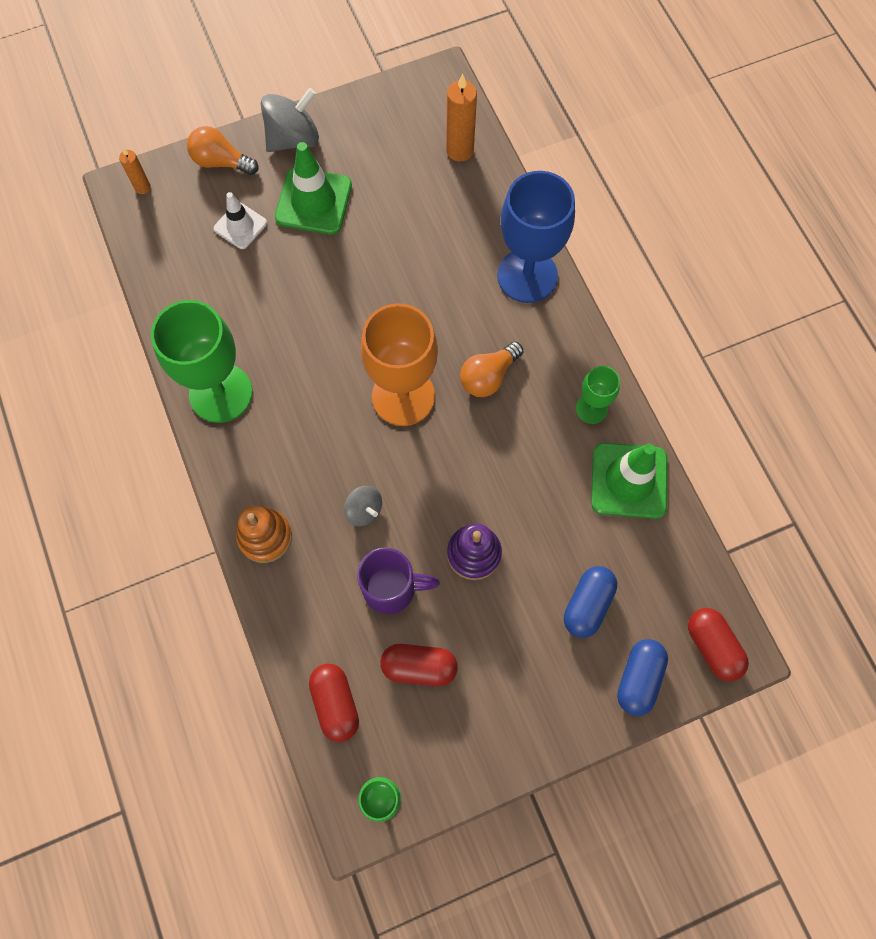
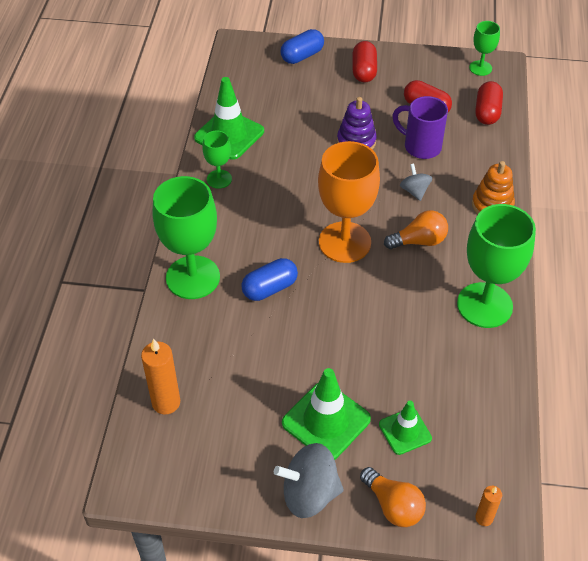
camera: 150 degrees left, 20 degrees down
(240, 226) = (405, 431): white traffic cone -> green traffic cone
(488, 376) = (274, 227): orange light bulb -> orange light bulb (419, 241)
(527, 275) = (193, 277): blue goblet -> green goblet
(587, 605) = (305, 93): blue capsule -> blue capsule (270, 288)
(712, 646) = (250, 51): red capsule -> red capsule (364, 71)

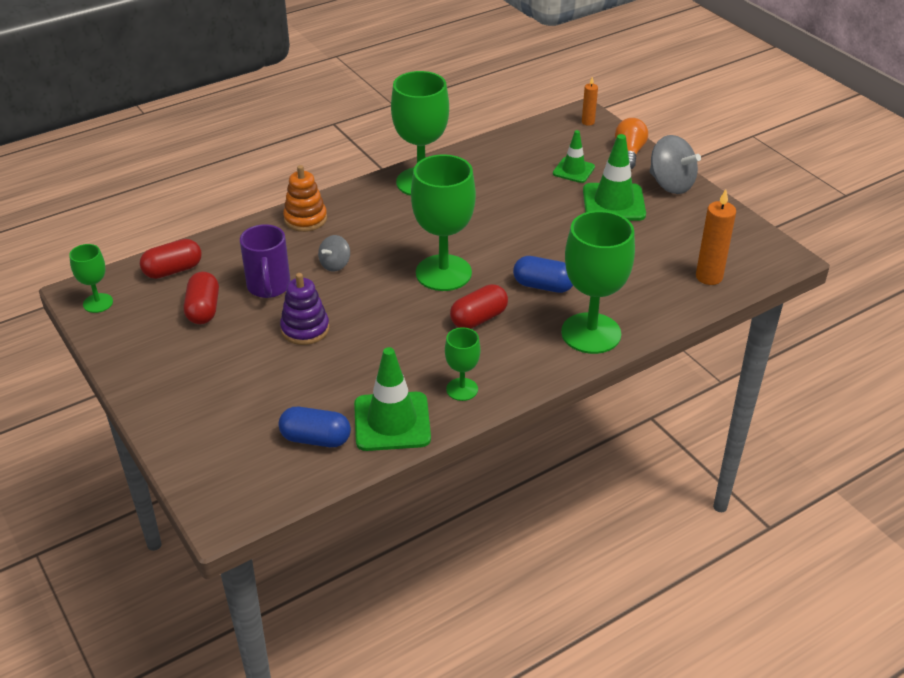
camera: 130 degrees left, 10 degrees down
(302, 56) = (195, 444): blue capsule -> blue capsule (315, 439)
(344, 242) = (443, 273): orange goblet -> green goblet
(364, 71) = (179, 380): red capsule -> red capsule (478, 318)
(419, 241) = (393, 237): orange light bulb -> none

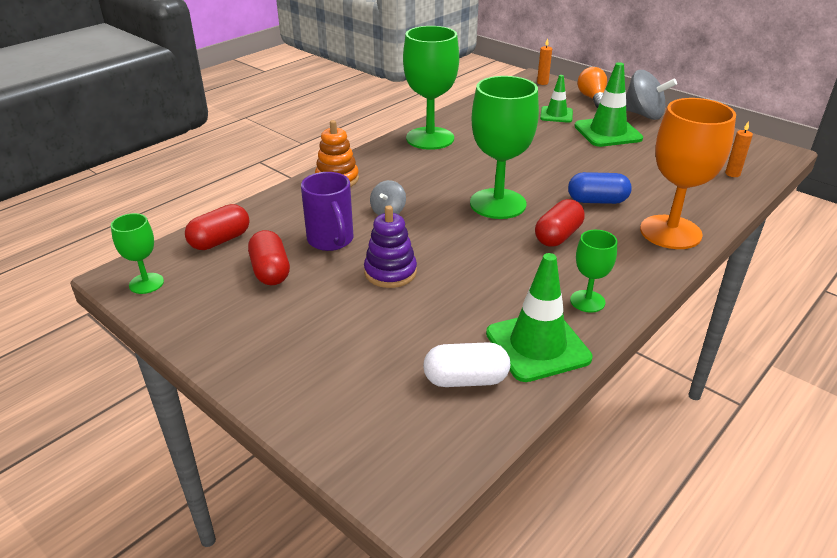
camera: 15 degrees left, 5 degrees down
(315, 439) = (466, 380): blue capsule -> white capsule
(591, 333) = (670, 232): green goblet -> orange goblet
(709, 277) = (732, 174): orange candle -> orange candle, size x0.58

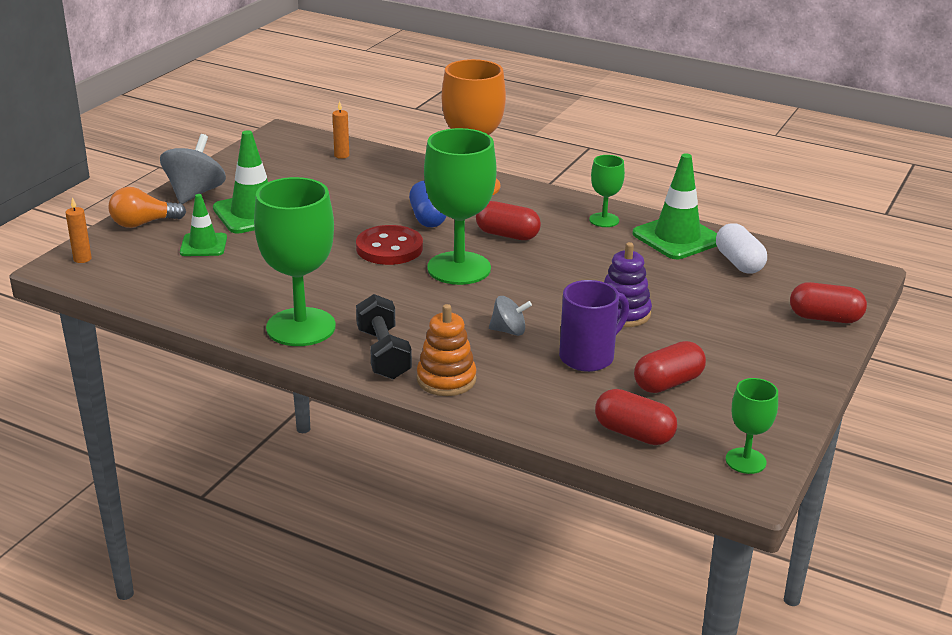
camera: 105 degrees left, 5 degrees down
(318, 412) = (825, 318): none -> red capsule
(382, 161) = (383, 354): none -> black dumbbell
(540, 178) = (389, 248): none -> red button

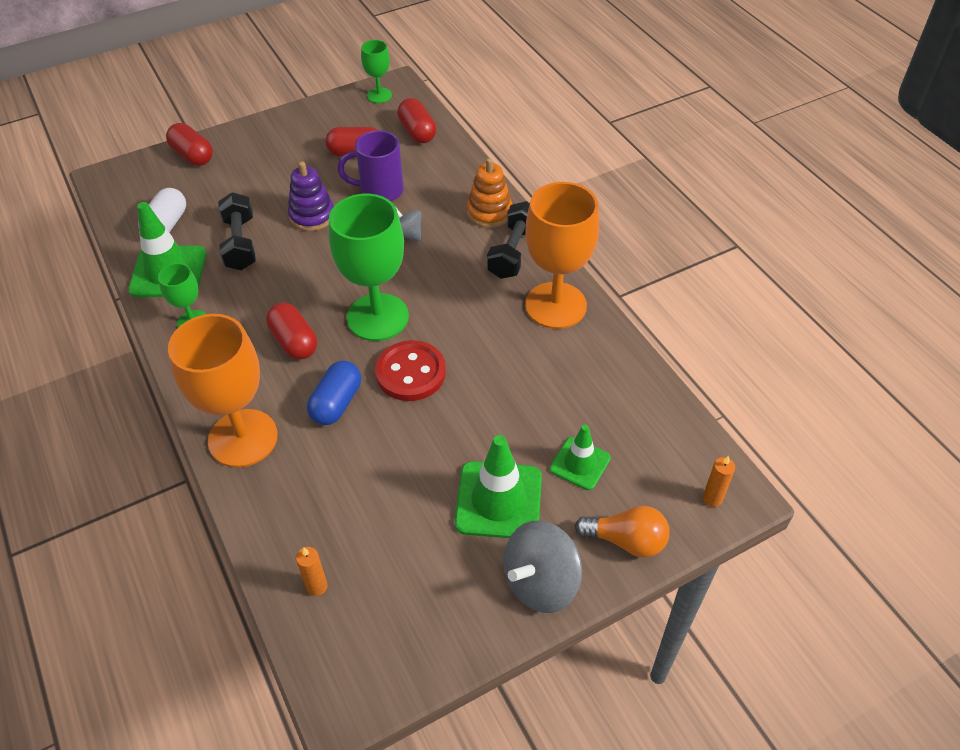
camera: 145 degrees left, 20 degrees up
(301, 327) = (555, 305): green goblet -> orange goblet
(652, 273) = (240, 243): none -> black dumbbell

